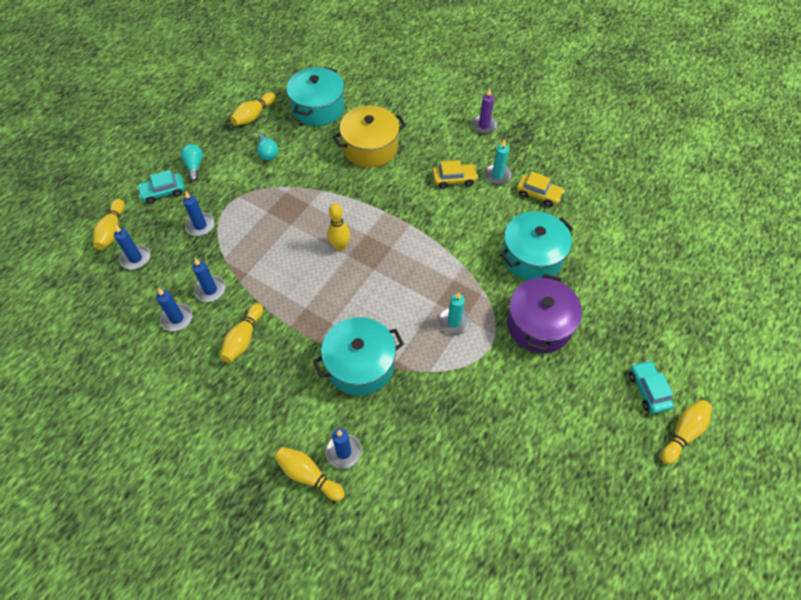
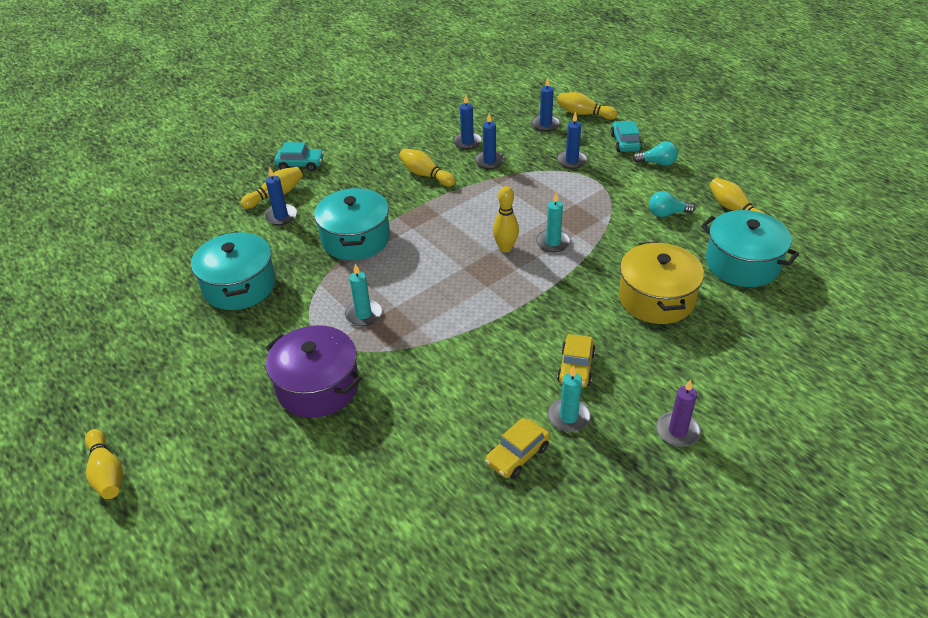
camera: 110 degrees right, 15 degrees down
(324, 216) = (553, 242): none -> turquoise candle
(532, 256) = (415, 411): turquoise pot -> turquoise pot (239, 286)
(648, 390) = (175, 461): turquoise car -> turquoise car (300, 164)

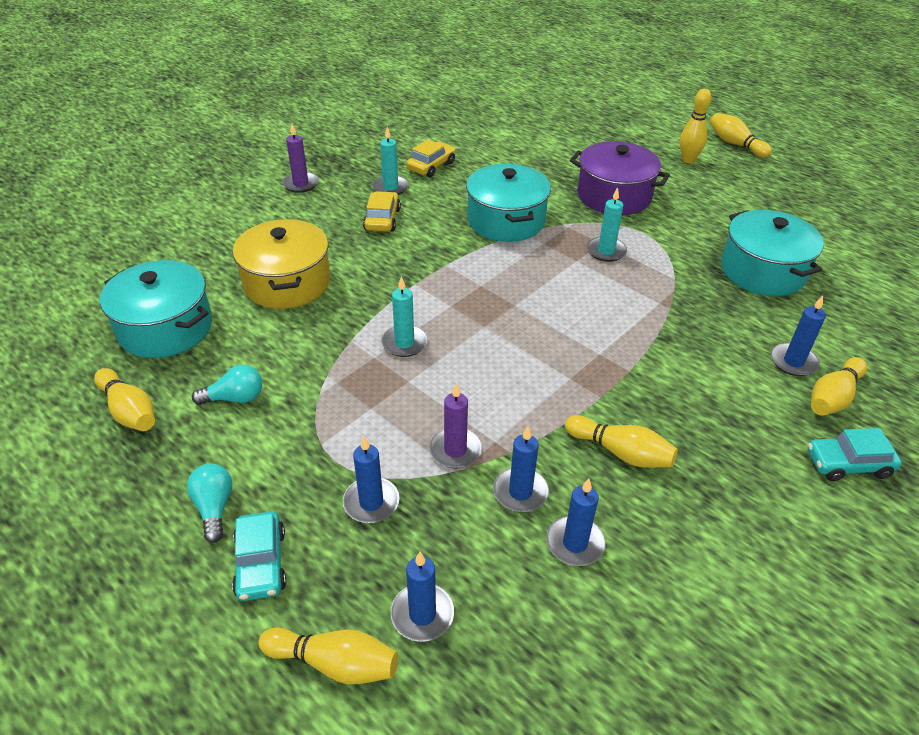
camera: 170 degrees right, 0 degrees up
(356, 239) = (667, 334): turquoise pot -> turquoise pot (506, 221)
(505, 248) = (466, 332): yellow bowling pin -> yellow bowling pin (688, 160)
(523, 180) = (455, 450): none -> purple candle
(657, 163) = (214, 507): turquoise light bulb -> turquoise light bulb turned 75 degrees clockwise

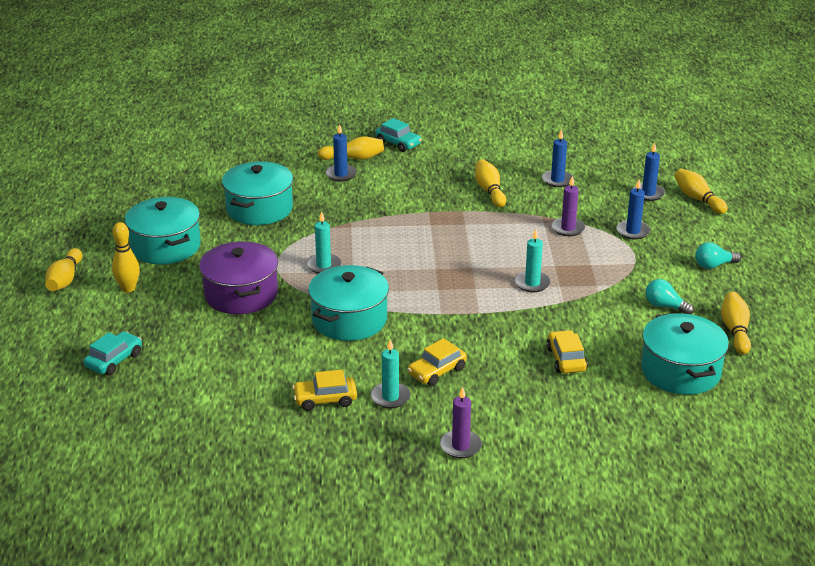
camera: 135 degrees left, 10 degrees down
(214, 507) = (713, 265): turquoise light bulb -> turquoise light bulb turned 45 degrees clockwise
(261, 563) = (705, 237): turquoise car -> turquoise car (114, 360)
(287, 283) = (566, 359): yellow pot -> yellow car
(520, 492) = (557, 202): blue candle -> none
(740, 198) = (165, 246): none -> turquoise pot

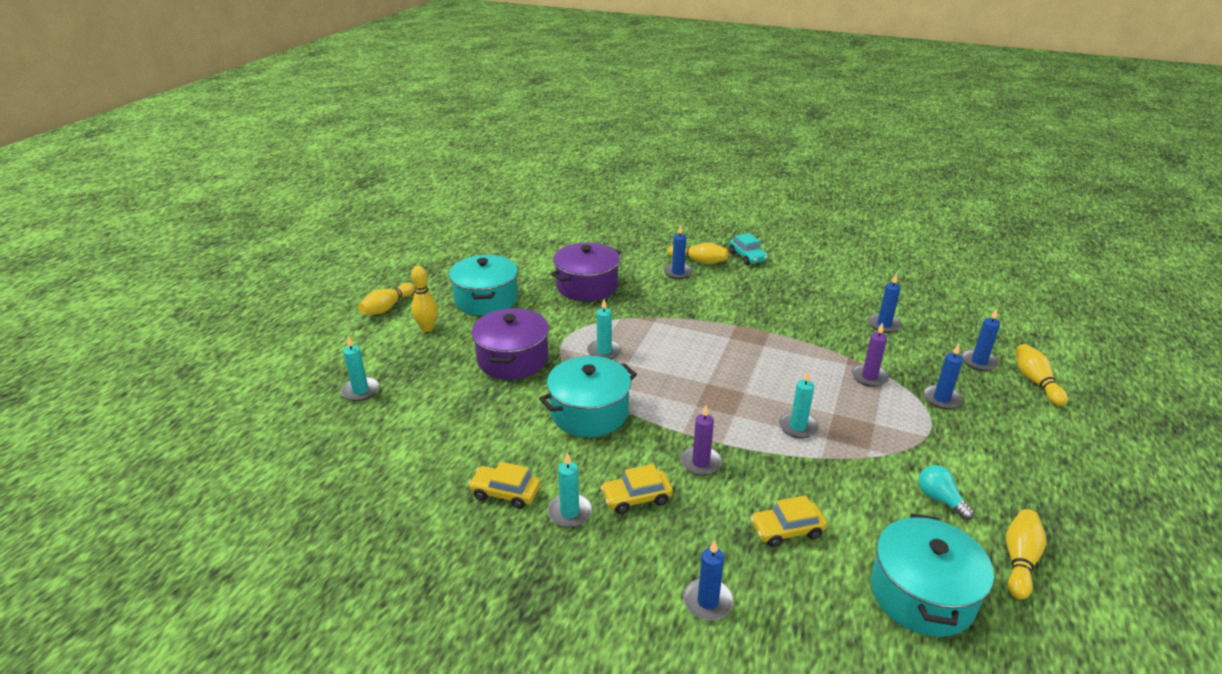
camera: 25 degrees right, 0 degrees up
(114, 360) = (360, 391): turquoise car -> turquoise candle
(259, 209) = (587, 286): turquoise pot -> purple pot
(460, 446) = (602, 602): purple candle -> purple candle (700, 462)
(489, 191) = (808, 319): yellow bowling pin -> none
(537, 421) = (707, 601): none -> blue candle
(566, 359) = (786, 530): yellow car -> yellow car turned 120 degrees counterclockwise
(713, 265) = (1024, 465): turquoise light bulb -> none

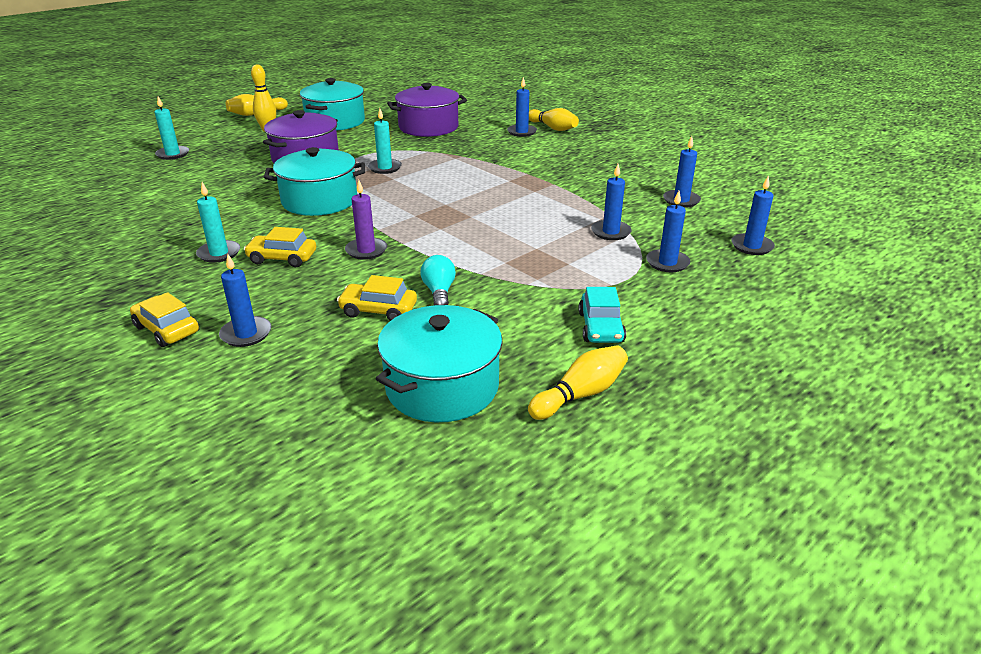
camera: 25 degrees right, 0 degrees up
(505, 493) = (189, 231): yellow car -> yellow car (167, 329)
(747, 257) = (604, 132): turquoise car -> turquoise car (600, 327)
(798, 427) = (488, 249): turquoise candle -> none
(869, 377) = (610, 232): purple candle -> blue candle
(940, 499) = (559, 330): turquoise light bulb -> turquoise light bulb (439, 292)
(1035, 382) = (800, 274): yellow bowling pin -> none

